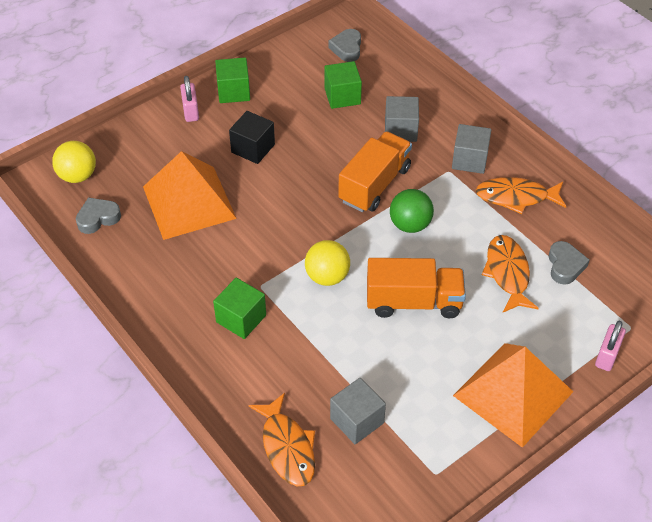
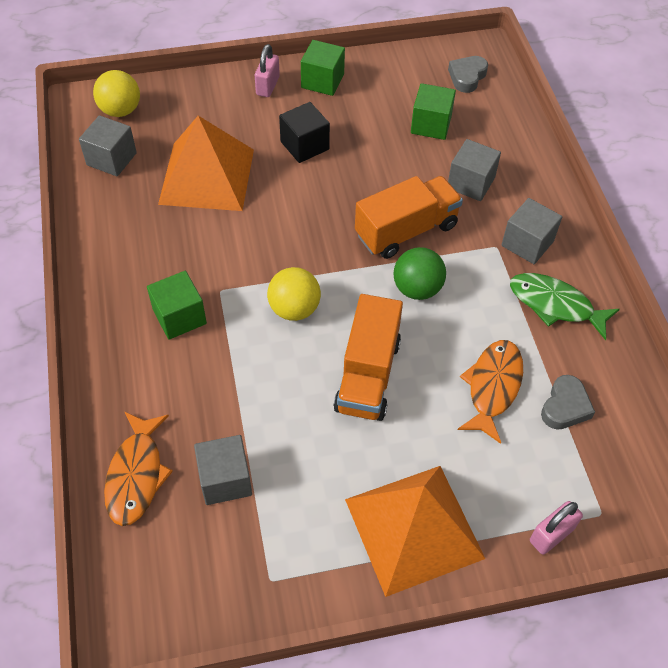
camera: 25 degrees right, 5 degrees up
(98, 218) = (111, 159): grey heart -> grey cube
(413, 302) = (368, 375): orange truck -> orange truck turned 75 degrees clockwise
(516, 197) = (555, 305): orange fish -> green fish

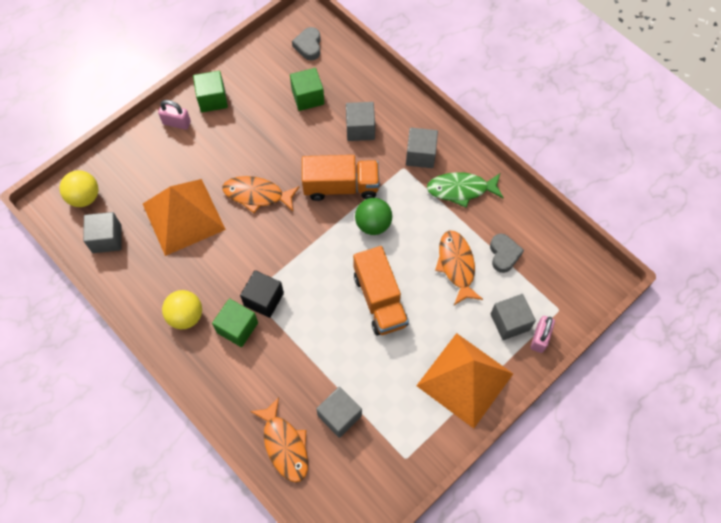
camera: 30 degrees left, 10 degrees up
(267, 86) = (177, 123): pink padlock -> pink padlock turned 60 degrees counterclockwise
(294, 309) = (306, 281): yellow ball -> yellow ball (186, 316)
(302, 193) = (257, 195): none -> orange fish
(304, 145) = (234, 157): black cube -> black cube (264, 299)
(406, 230) = (341, 186): orange truck -> orange truck turned 60 degrees clockwise
(521, 492) = (510, 322): none -> grey cube

